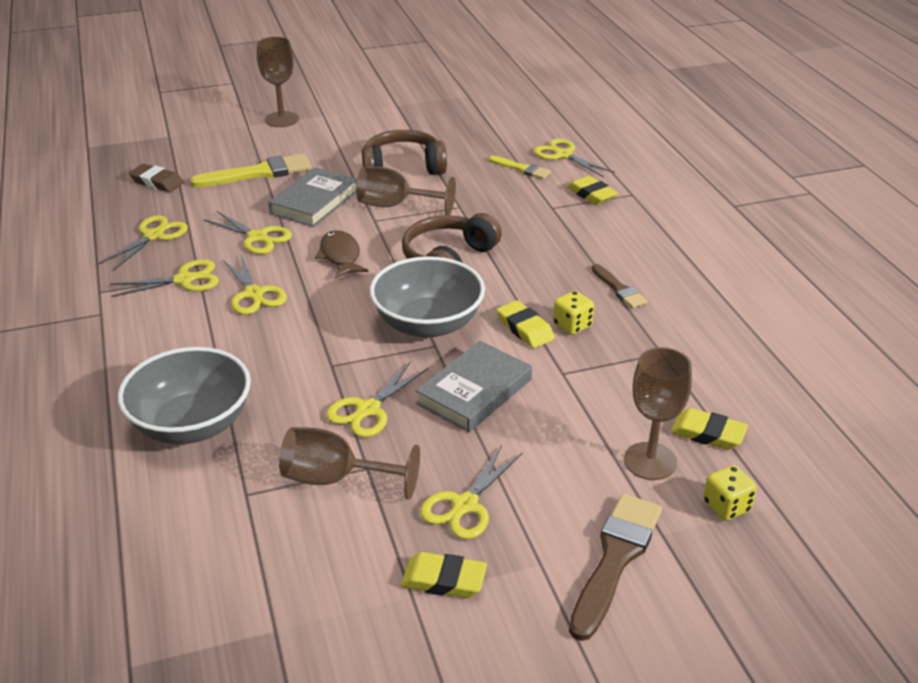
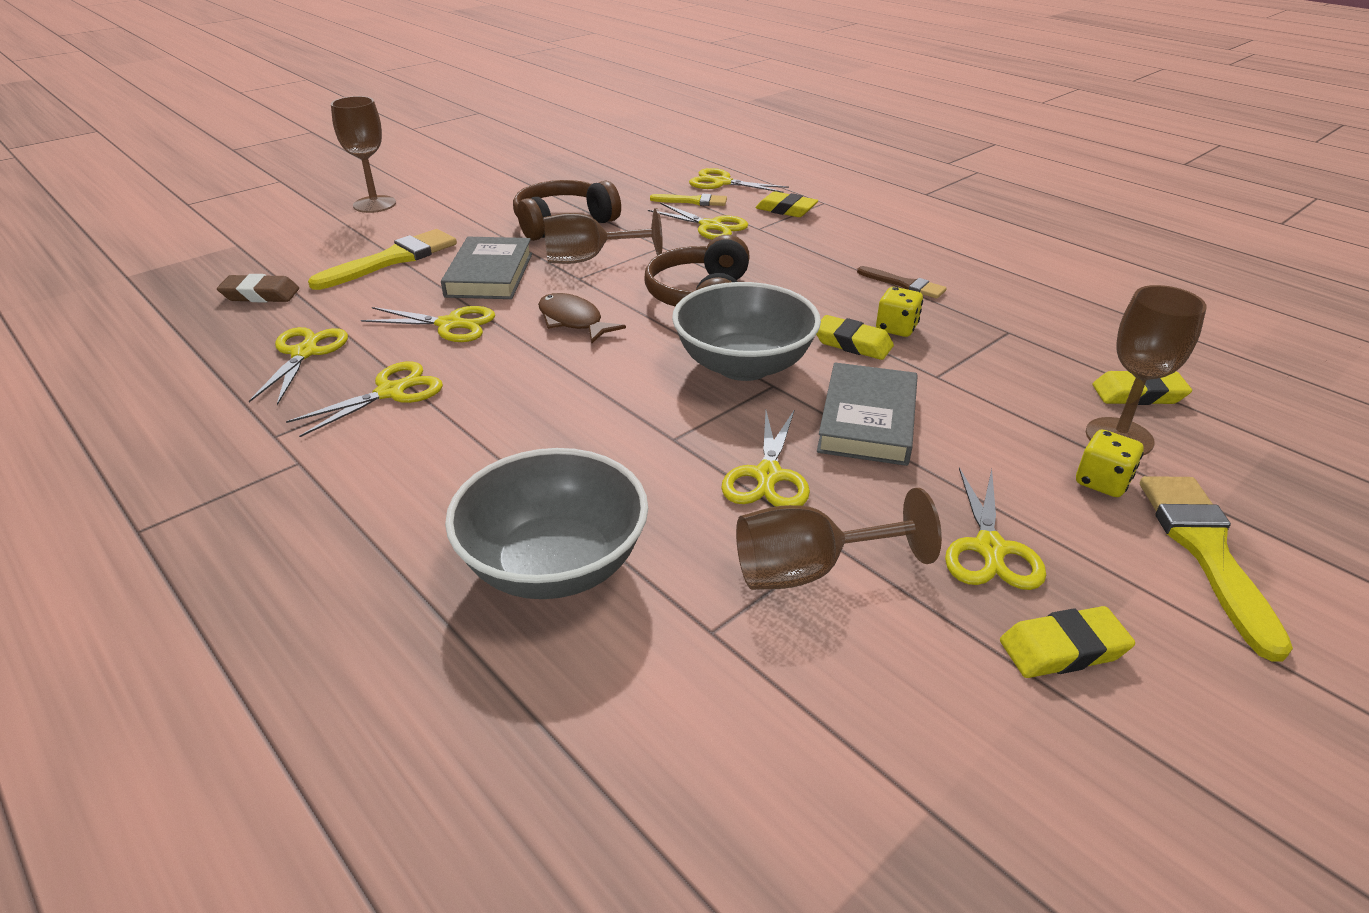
camera: 25 degrees left, 0 degrees up
(254, 294) = (500, 386): yellow scissors -> yellow scissors (710, 226)
(615, 559) = (1206, 551): brown brush -> yellow brush
(726, 506) = (1238, 458): yellow dice -> yellow dice (1102, 482)

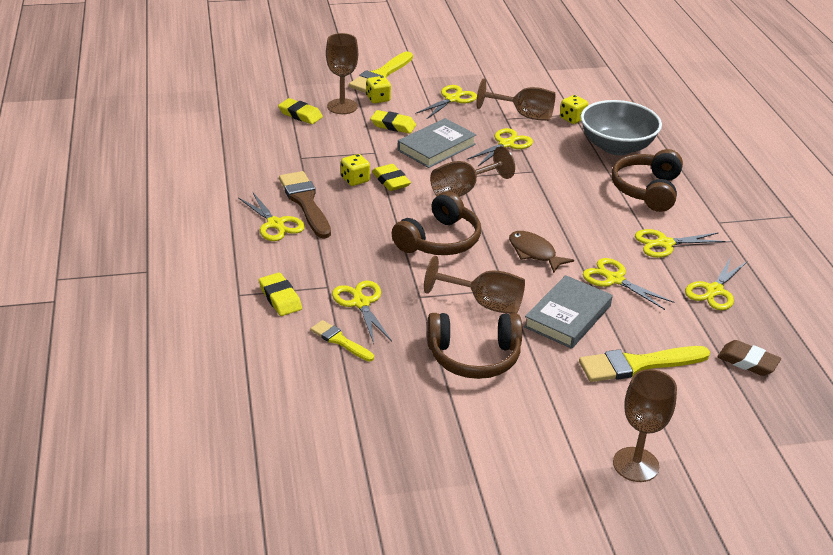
camera: 150 degrees left, 0 degrees up
(449, 478) = (647, 190): none -> brown headphones
(573, 321) = (534, 253): brown fish -> brown fish turned 150 degrees clockwise
(701, 611) = (572, 119): none -> yellow dice
(722, 182) = (284, 357): yellow scissors -> yellow scissors (275, 224)
(743, 365) = (463, 191): grey bowl -> brown goblet
(904, 284) = (305, 202): brown brush -> brown brush, size x1.74
(1063, 649) = (467, 76): yellow eraser -> yellow eraser (393, 125)

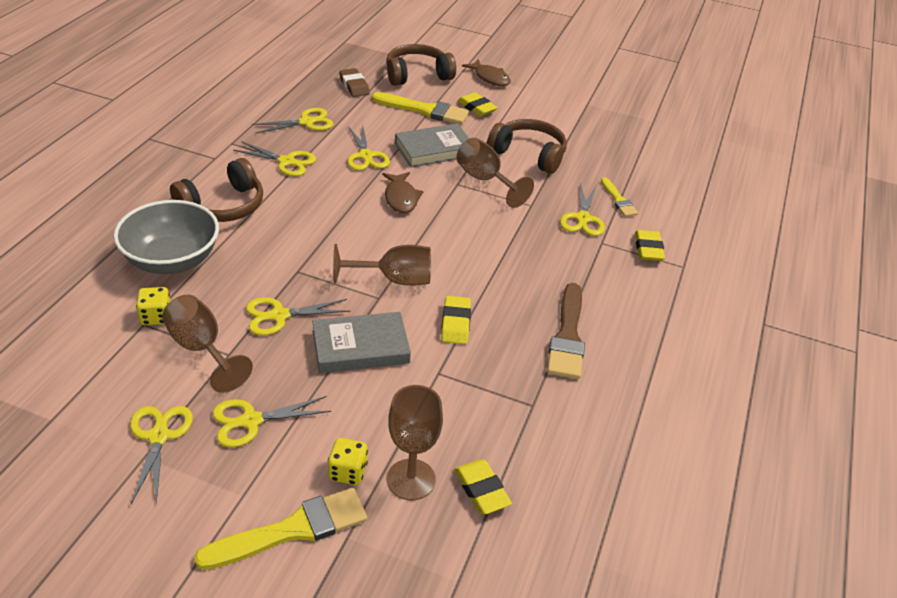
camera: 150 degrees left, 5 degrees up
(275, 224) = (614, 323): yellow scissors -> yellow scissors (158, 437)
(355, 180) = (493, 342): yellow dice -> none
(393, 125) = (376, 407): yellow eraser -> yellow eraser (476, 108)
(439, 240) = (470, 241): brown headphones -> brown headphones (417, 75)
(635, 464) = (490, 78): brown goblet -> brown fish

